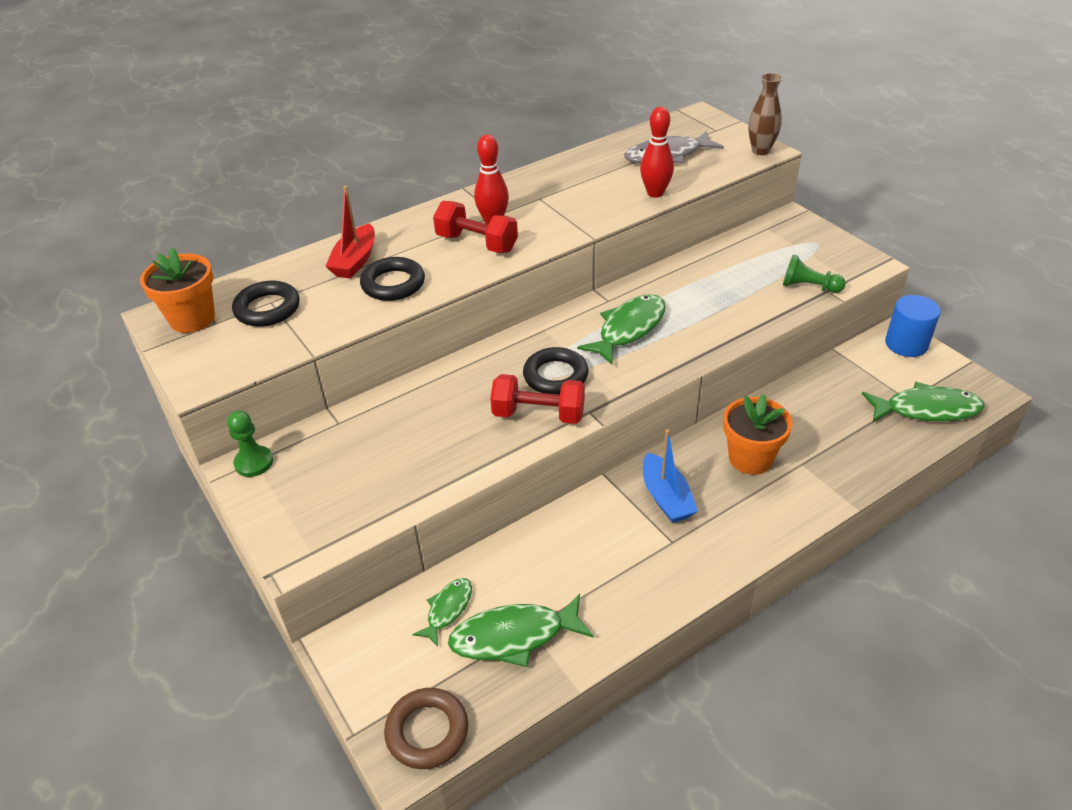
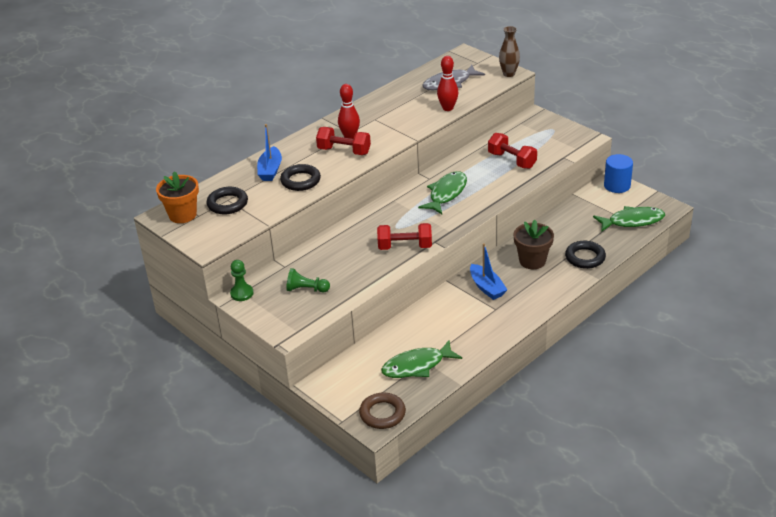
camera: 10 degrees left, 5 degrees down
(355, 261) = (270, 170): red boat -> blue boat
(447, 609) = (375, 359): green fish -> none
(555, 376) = (409, 225): black ring -> black ring (585, 257)
(743, 286) = (512, 160): none -> red dumbbell
(750, 458) = (532, 261): orange flower pot -> brown flower pot
(809, 287) = (552, 156): green pawn -> green pawn (306, 289)

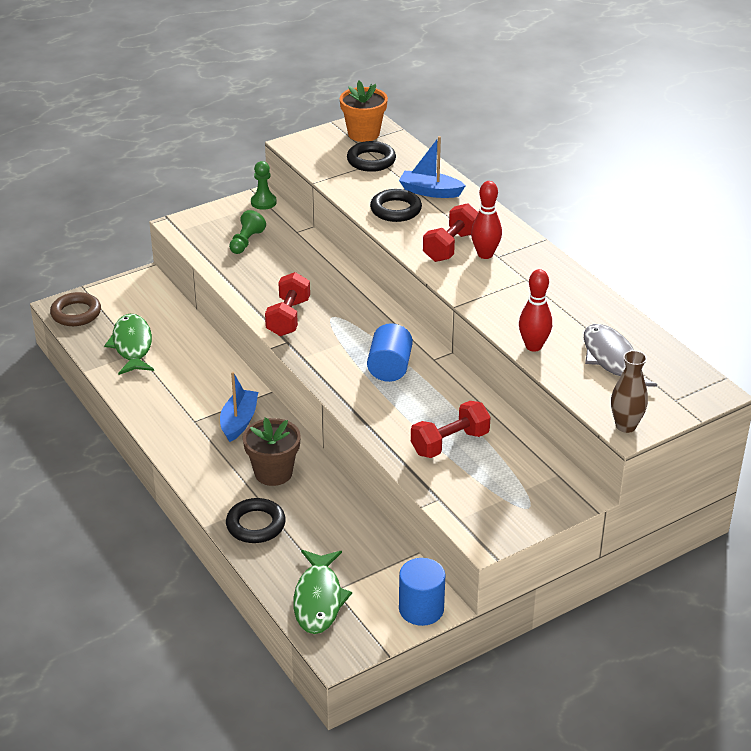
camera: 100 degrees right, 0 degrees up
(446, 193) = (389, 368): green fish -> blue cylinder
(487, 287) = (239, 422): blue boat -> blue boat turned 120 degrees clockwise

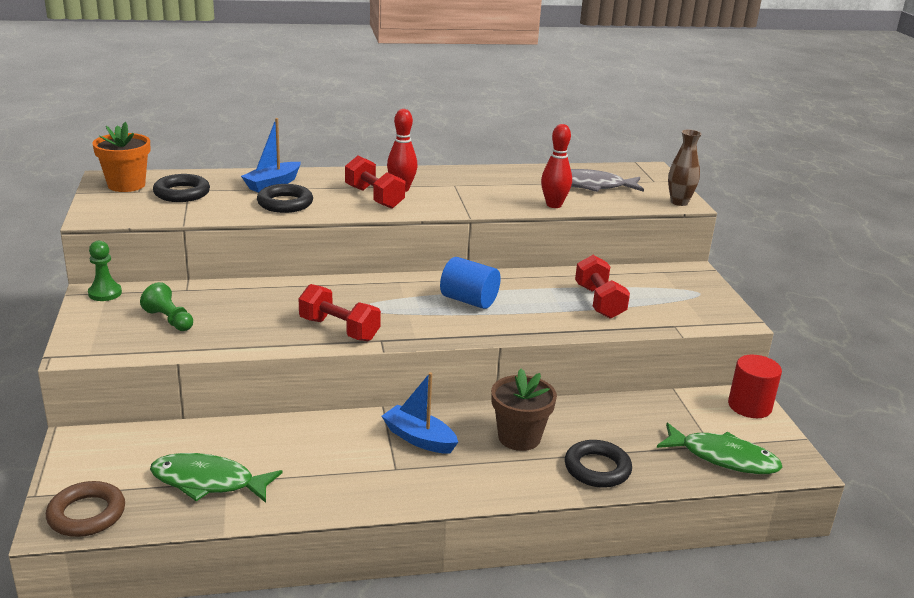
camera: 70 degrees left, 10 degrees down
(421, 609) = (749, 406): blue cylinder -> red cylinder

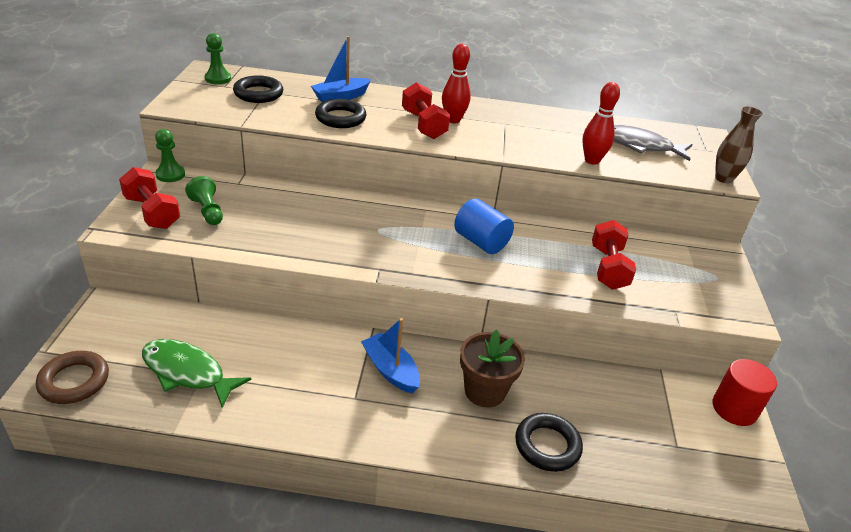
camera: 15 degrees right, 10 degrees up
(126, 185) = (218, 79): orange flower pot -> green pawn
(339, 329) = (347, 250): red dumbbell -> red dumbbell (152, 212)
(723, 458) = (683, 464): green fish -> none

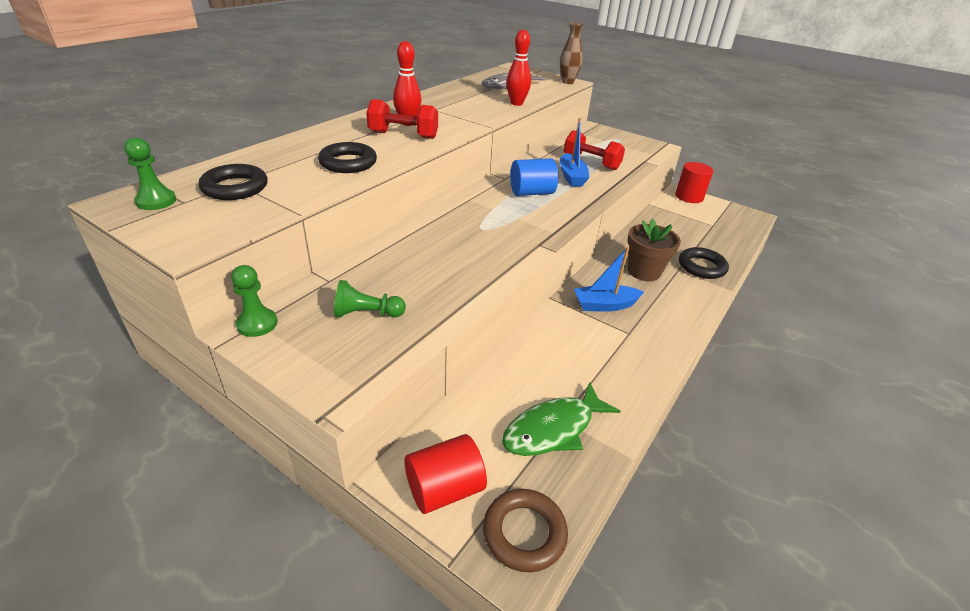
camera: 60 degrees left, 0 degrees up
(102, 330) = (444, 489): none -> red cylinder
(152, 212) = (331, 356): red dumbbell -> none
(340, 97) = (303, 151): blue boat -> blue boat (572, 177)

